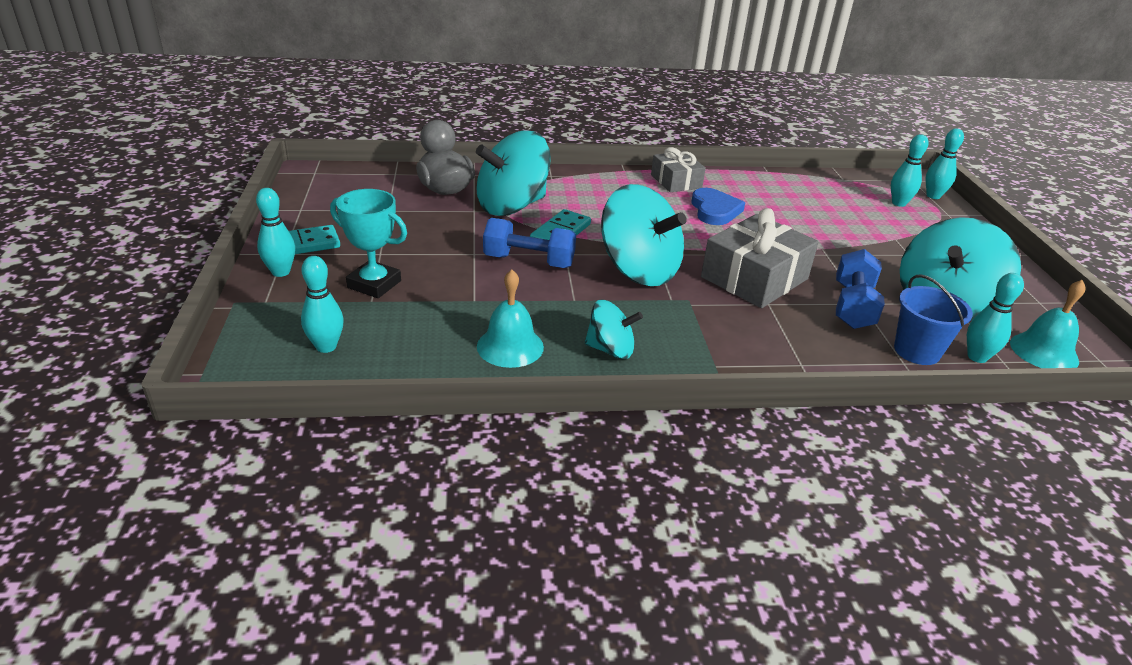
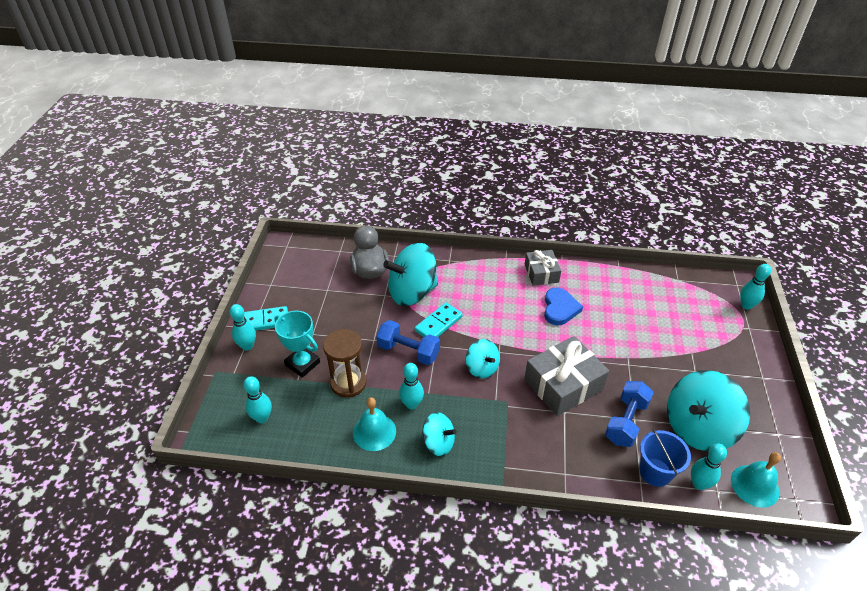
camera: 15 degrees right, 10 degrees up
(452, 299) = (348, 383): none -> brown hourglass
(638, 270) = (482, 368): turquoise spinning top -> turquoise spinning top, size x0.54
(899, 203) = (712, 312): turquoise bowling pin -> turquoise bowling pin (411, 404)

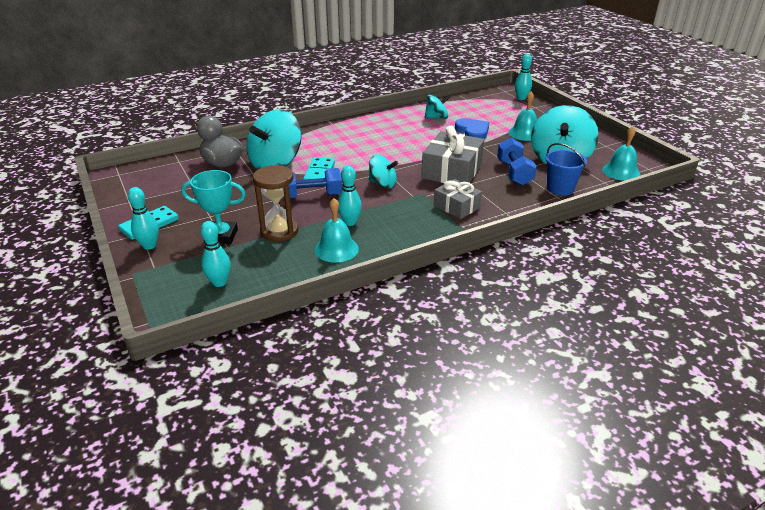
camera: 35 degrees left, 10 degrees down
(438, 443) = (397, 234): turquoise spinning top -> turquoise spinning top (436, 118)
(541, 273) = (369, 123): grey gift -> grey gift (456, 206)
(560, 308) = (404, 136): blue heart -> blue heart (472, 131)
(695, 366) = (524, 133): none -> turquoise bell
(699, 484) = (591, 183): turquoise bowling pin -> none

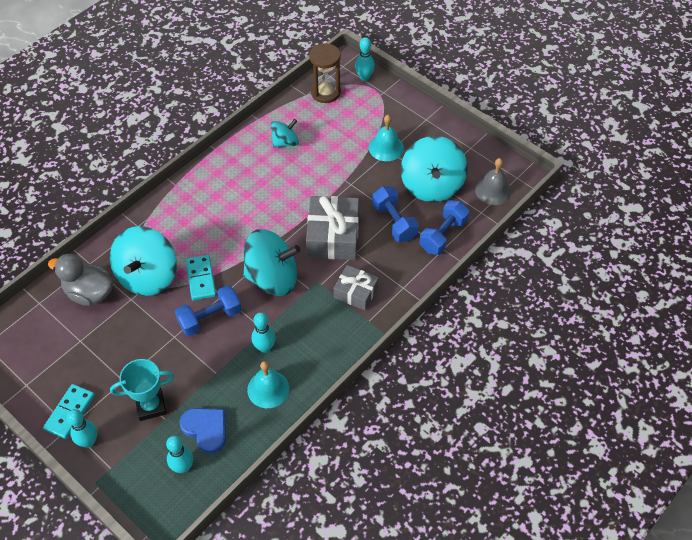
camera: 20 degrees left, 20 degrees up
(279, 231) = (203, 381): brown hourglass -> brown hourglass (325, 92)
(382, 184) = (272, 278): turquoise spinning top -> turquoise spinning top, size x1.86
(472, 131) = (332, 158): blue heart -> blue heart (206, 429)
(560, 188) = (443, 235): blue bucket -> blue dumbbell
(621, 171) = (493, 190): turquoise bell -> grey bell

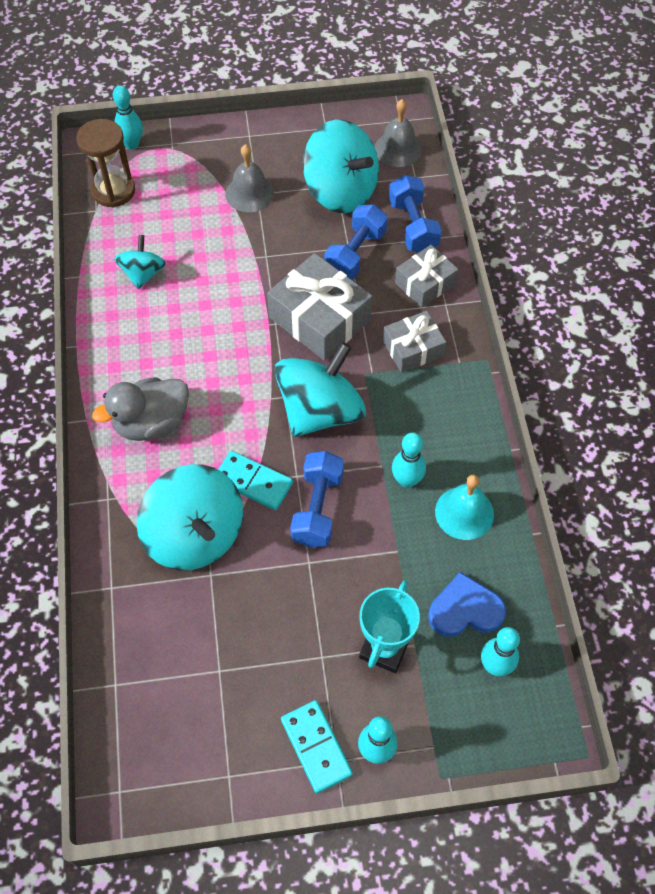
camera: 50 degrees left, 5 degrees up
(89, 293) = (157, 615): grey duck -> grey duck (151, 423)
(386, 147) = (250, 193): turquoise bell -> grey bell
(394, 222) = (355, 254): blue dumbbell -> blue dumbbell turned 75 degrees counterclockwise
(407, 268) = (425, 283): none -> grey gift

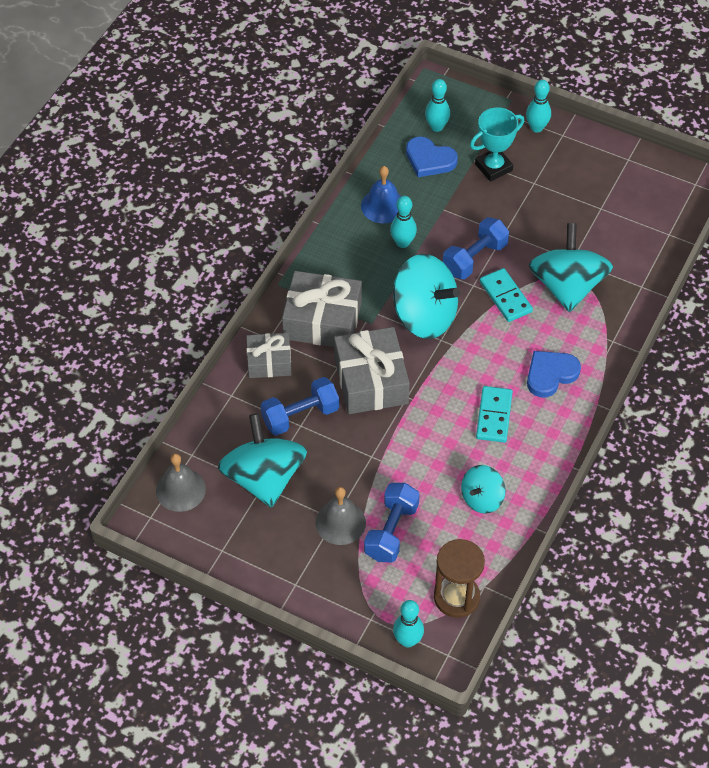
camera: 145 degrees left, 5 degrees down
(151, 423) = (550, 374): grey duck -> blue heart
(316, 747) = (569, 146): turquoise domino -> turquoise domino (494, 416)
(320, 411) = (424, 316): turquoise spinning top -> turquoise spinning top turned 135 degrees counterclockwise
(413, 226) = (235, 412): blue dumbbell -> blue dumbbell (391, 531)
(413, 349) = (322, 320): grey gift -> grey gift, size x1.64
(464, 513) = (383, 206): turquoise bell -> blue bell

